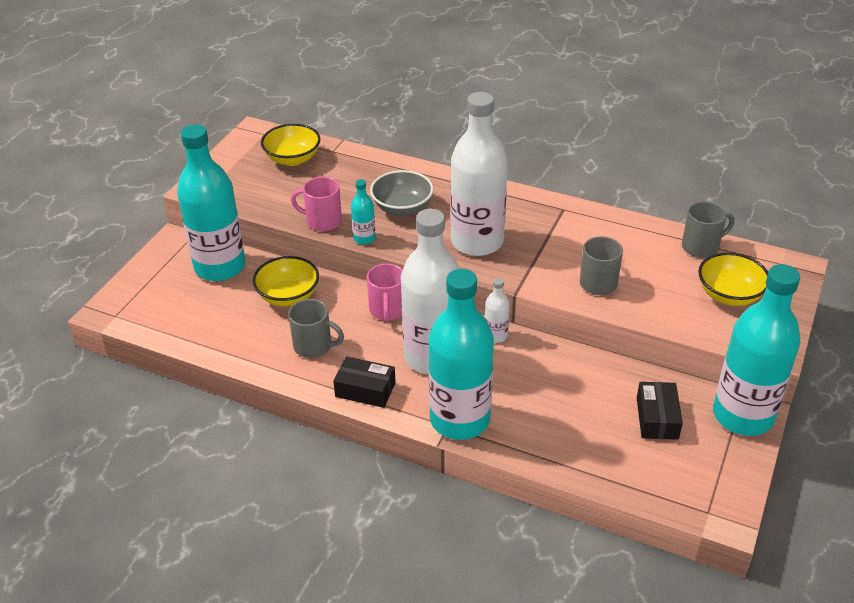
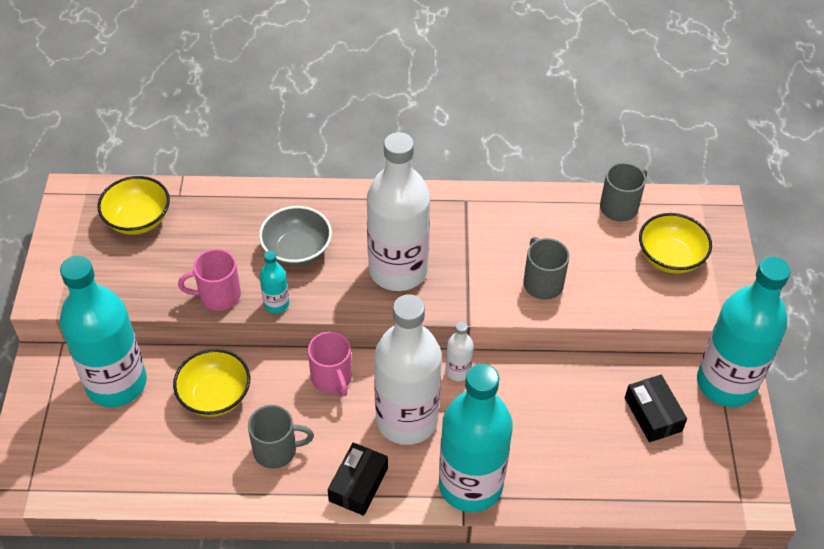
camera: 25 degrees left, 10 degrees up
(365, 390) = (358, 485): black box -> black box turned 60 degrees counterclockwise

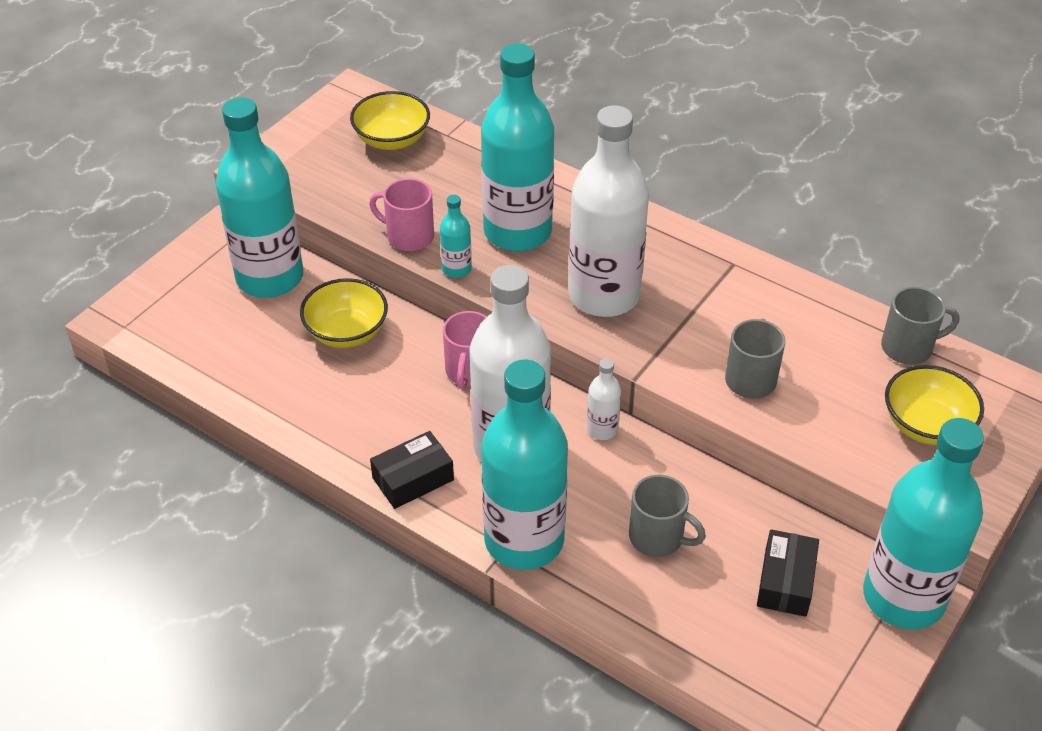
camera: 35 degrees right, 5 degrees down
(277, 450) = (362, 407): grey mug -> grey mug (658, 537)
(297, 250) = (517, 231): grey bowl -> turquoise bottle

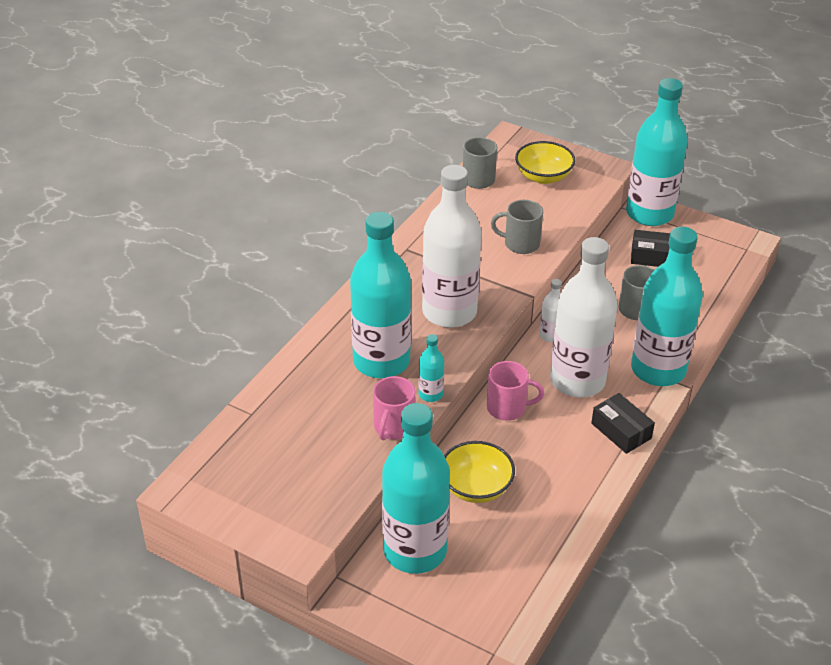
camera: 95 degrees left, 5 degrees down
(392, 139) = (258, 451): yellow bowl -> none

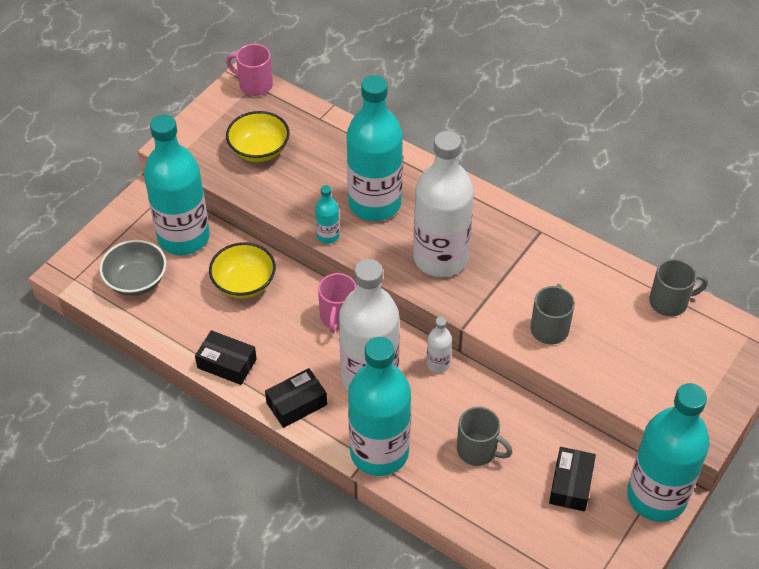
camera: 95 degrees right, 10 degrees up
(393, 427) = (290, 208): pink mug -> pink mug (254, 85)
(487, 588) = (136, 281): none -> grey bowl
(543, 177) = (679, 365): yellow bowl -> yellow bowl (259, 150)
(586, 490) = (227, 363): none -> black box

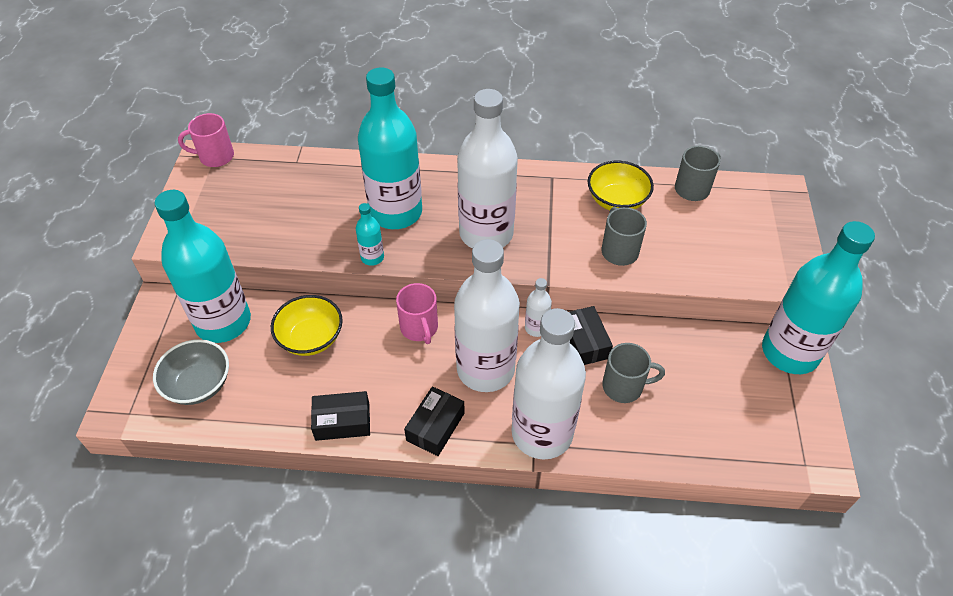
camera: 30 degrees left, 0 degrees up
(259, 150) = (256, 210): yellow bowl -> yellow bowl (617, 200)
(379, 452) = (542, 433): turquoise bottle -> white bottle
(571, 484) = (719, 377): black box -> black box (584, 342)

